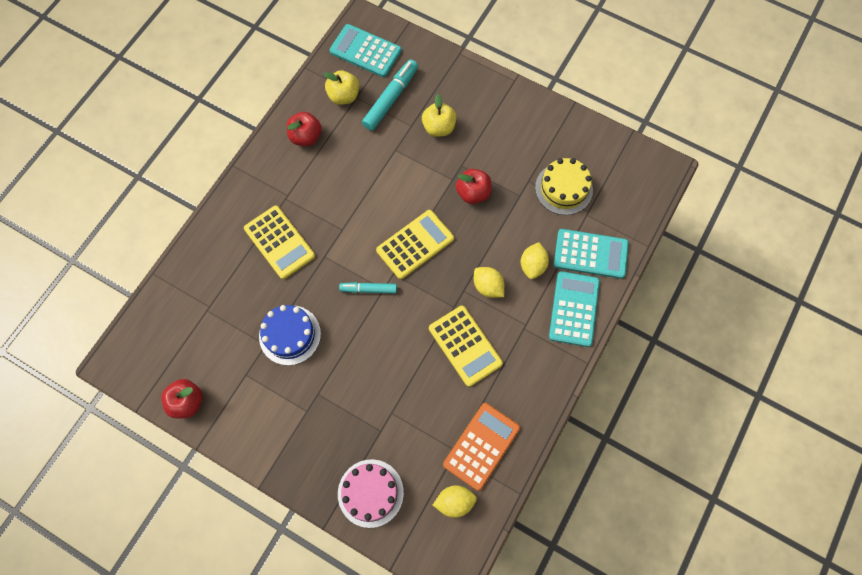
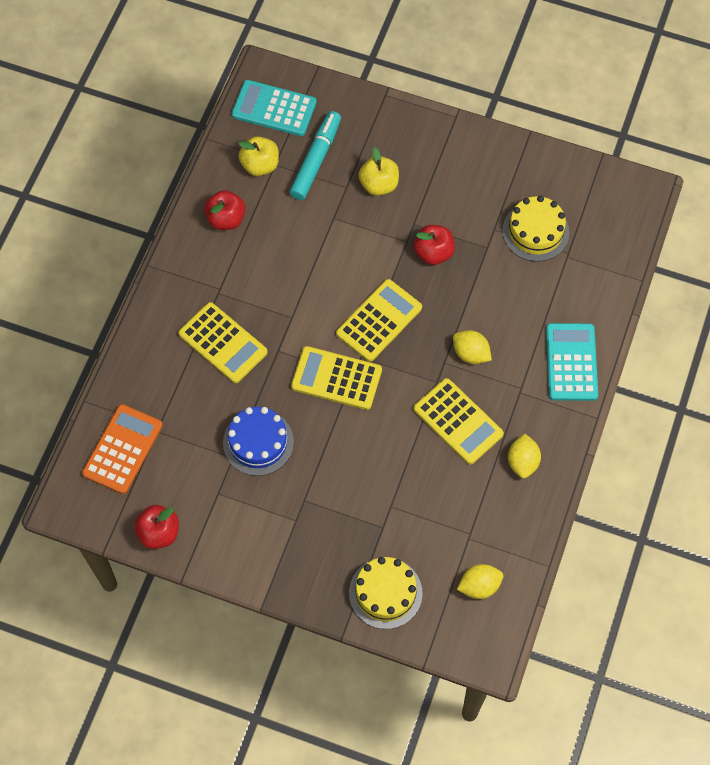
camera: 10 degrees left, 5 degrees down
(368, 289) = (336, 378): turquoise marker -> yellow calculator
(370, 493) = (385, 593): pink cake -> yellow cake
(481, 446) = (497, 524): orange calculator -> orange calculator (123, 449)
(532, 265) = (516, 322): yellow lemon -> yellow lemon (522, 462)
(590, 254) = (579, 299): turquoise calculator -> none

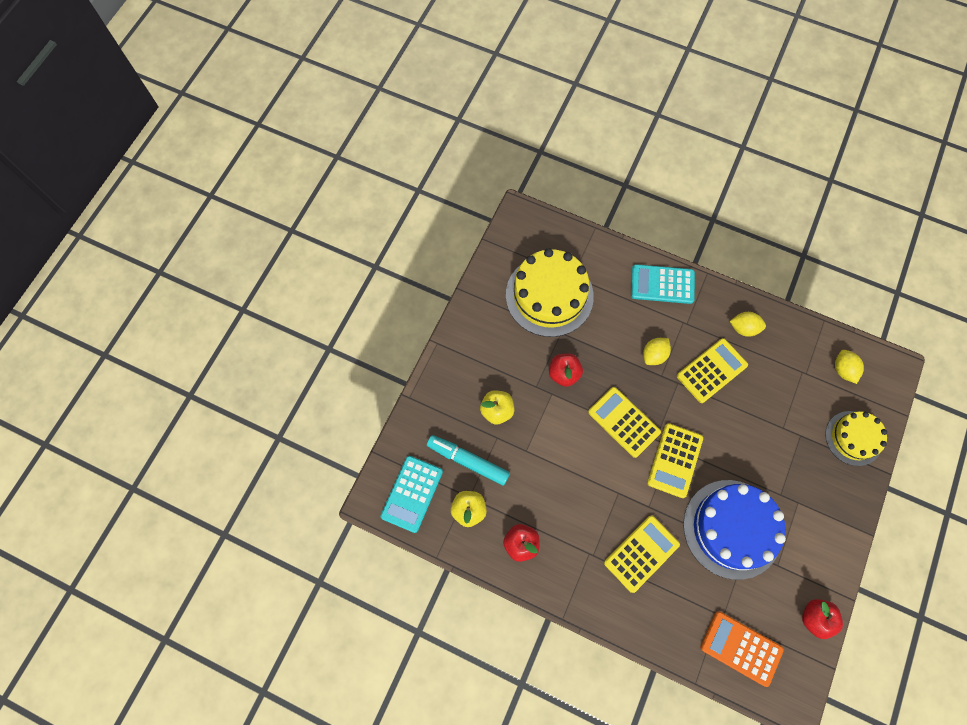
camera: 85 degrees left, 5 degrees up
(258, 442) = (732, 529): blue cake -> blue cake, size x1.68
(535, 231) = (549, 295): yellow cake -> yellow cake, size x1.68

